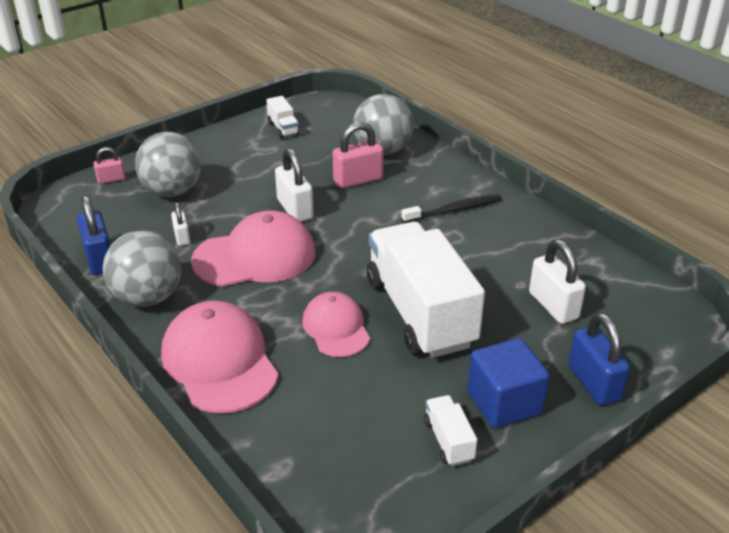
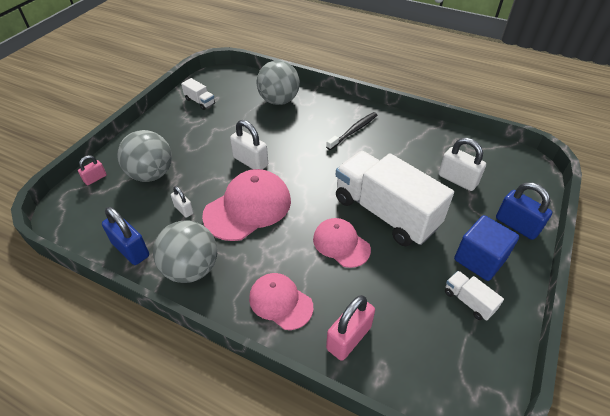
camera: 25 degrees left, 10 degrees up
(219, 361) = (280, 302): pink cap -> pink cap, size x0.62
(358, 180) = (278, 127): pink padlock -> pink padlock (348, 338)

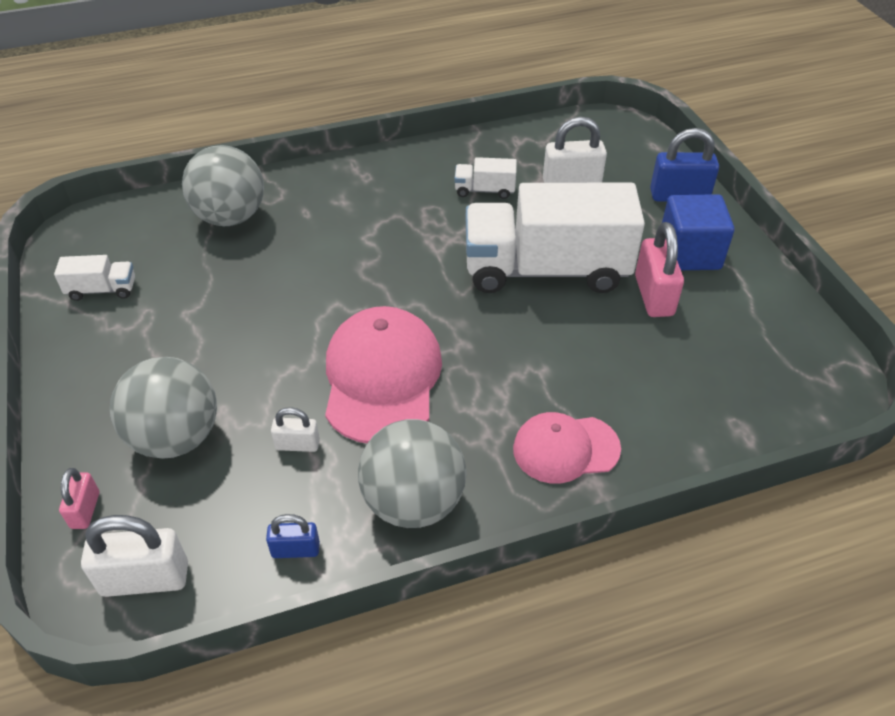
camera: 45 degrees left, 0 degrees up
(130, 249) = (295, 550): blue padlock -> blue padlock, size x0.57
(250, 161) = (304, 321): white padlock -> white padlock (145, 579)
(341, 244) = (545, 337): pink cap -> none
(348, 338) = (675, 424): pink padlock -> pink padlock (653, 296)
(353, 131) = (387, 198): black toothbrush -> none
(468, 301) = (728, 301): white truck -> white truck (484, 190)

